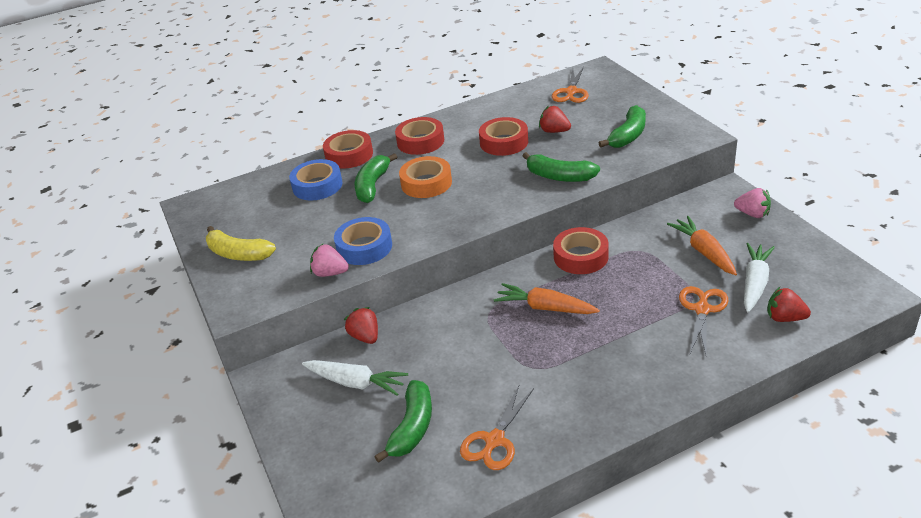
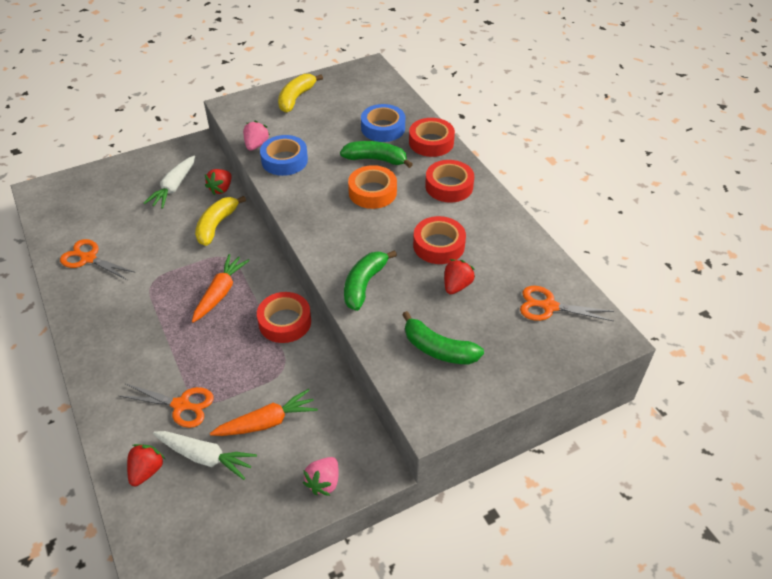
camera: 85 degrees right, 10 degrees up
(365, 337) = (221, 189): red strawberry -> red strawberry turned 150 degrees clockwise
(412, 428) = (119, 217): green banana -> none
(434, 329) = (216, 225): none -> yellow banana

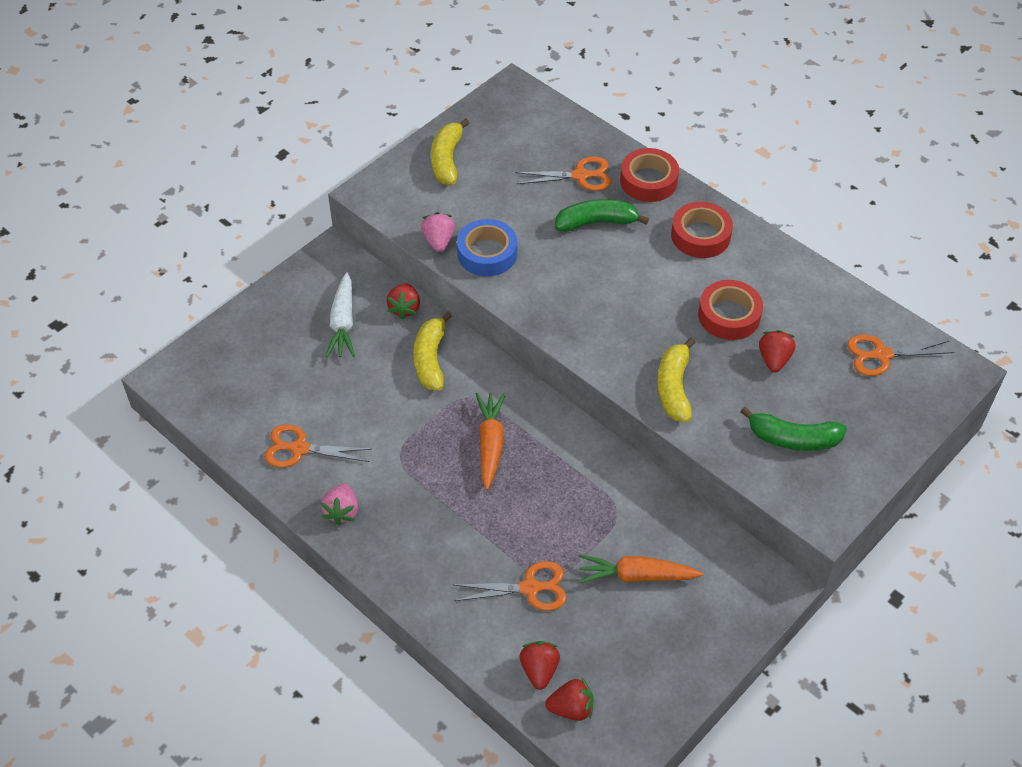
camera: 20 degrees left, 5 degrees up
(151, 510) = (571, 708): none -> red strawberry
(205, 457) = (593, 635): white carrot -> none
(267, 422) = (636, 576): orange carrot -> orange carrot turned 135 degrees counterclockwise
(285, 322) = (586, 456): red tape -> none
(323, 482) = (731, 619): pink strawberry -> pink strawberry (342, 511)
(364, 284) = (674, 387): green banana -> yellow banana
(372, 192) = (617, 268): orange tape -> none
(383, 128) = (580, 176): blue tape -> orange scissors

